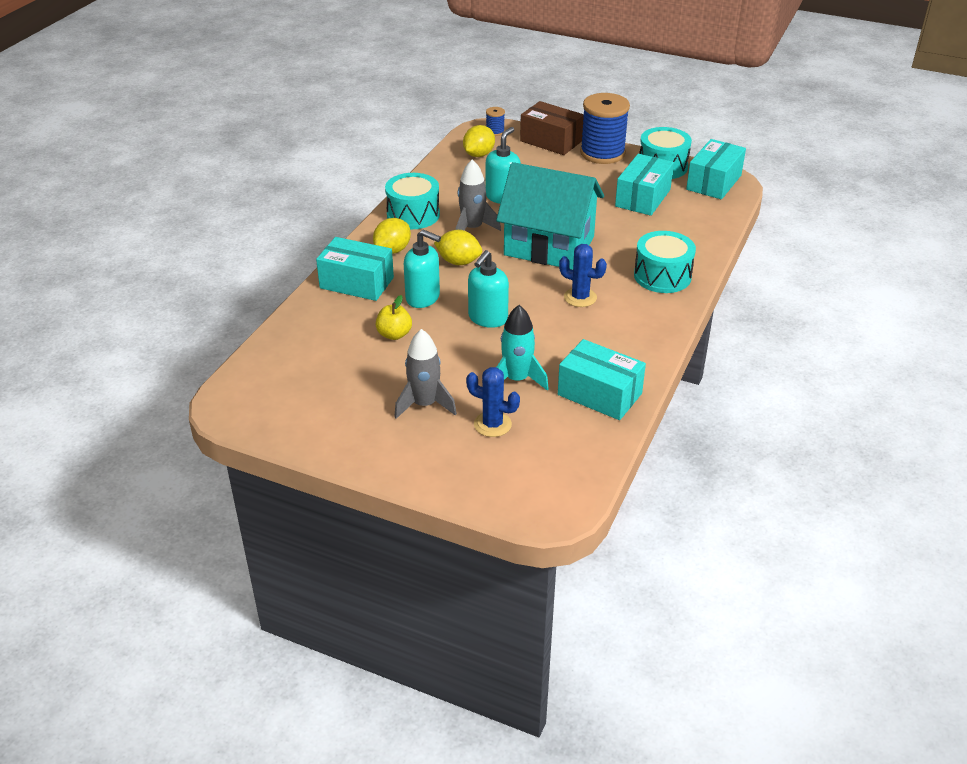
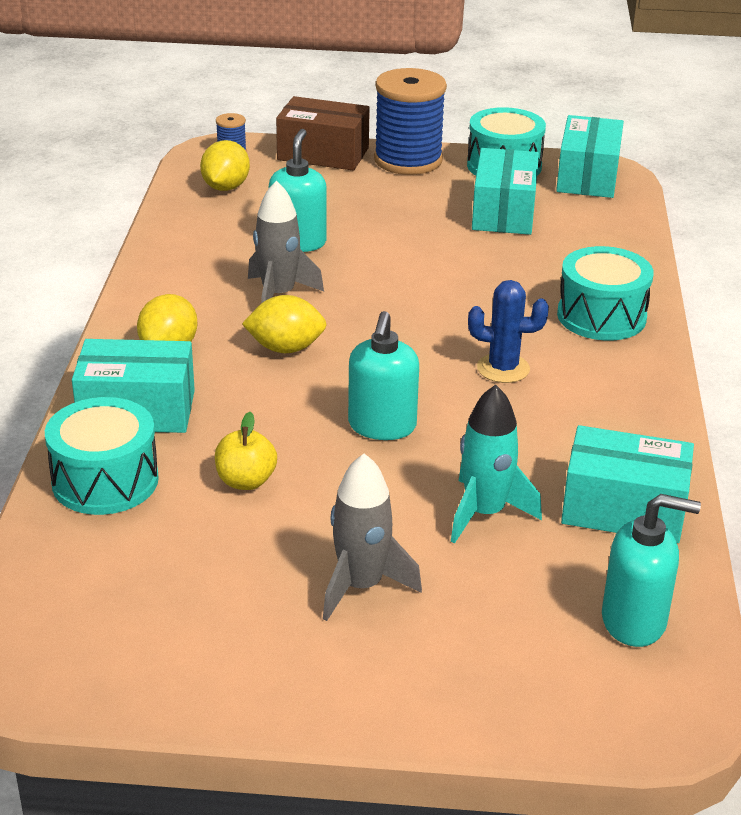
camera: 20 degrees left, 5 degrees down
(413, 215) = (172, 289): turquoise drum -> turquoise drum (105, 481)
(423, 298) = (260, 414): turquoise soap dispenser -> turquoise soap dispenser (634, 621)
(492, 424) = (490, 594): blue cactus -> none
(549, 246) = (410, 301): turquoise house -> none

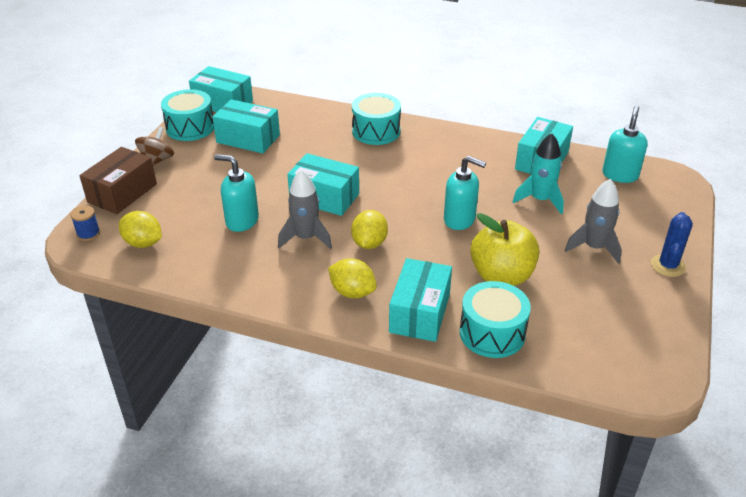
camera: 75 degrees left, 5 degrees up
(246, 481) = (501, 276): yellow apple -> yellow apple, size x1.86
(384, 296) = (324, 197): none -> turquoise box
(408, 160) = (157, 160): blue spool -> brown spinning top
(503, 368) = (416, 171): blue cactus -> blue cactus (667, 266)

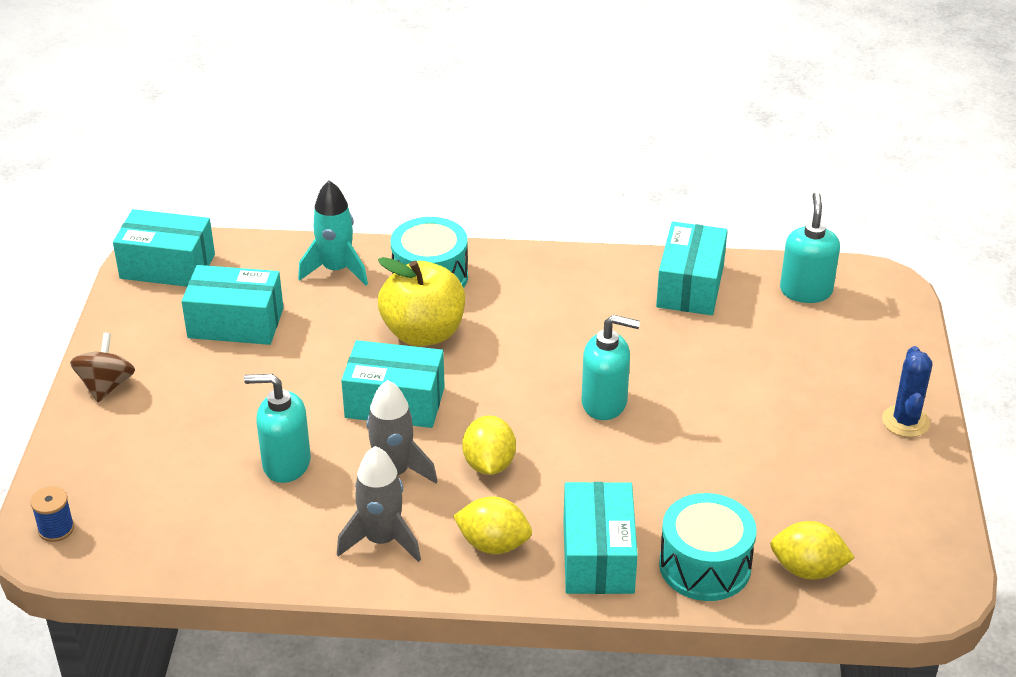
camera: 15 degrees left, 0 degrees up
(122, 193) = (77, 451): brown box -> none
(143, 243) = (150, 528): yellow lemon -> yellow lemon (807, 569)
(190, 127) = (133, 319): turquoise drum -> none
(501, 276) = (690, 479): yellow apple -> yellow apple (423, 333)
(540, 200) = (707, 351): turquoise rocket -> turquoise rocket (336, 270)
(594, 247) = (802, 412): grey rocket -> grey rocket (382, 540)

